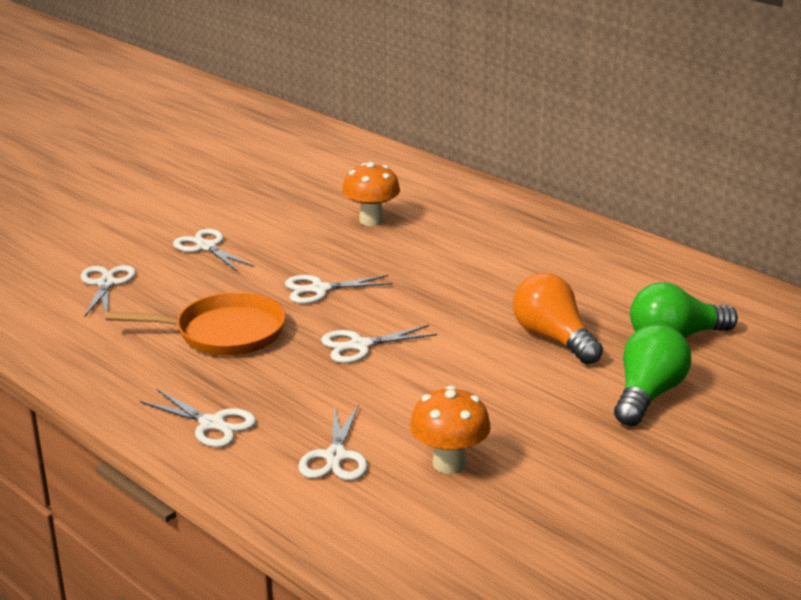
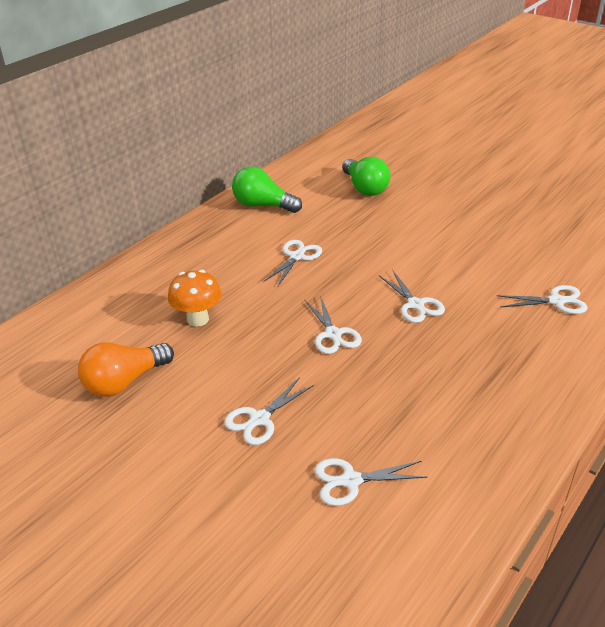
camera: 95 degrees left, 10 degrees up
(212, 424) = (551, 362): white scissors -> white scissors (296, 257)
(224, 333) = (420, 378): orange pan -> none
(449, 464) = (538, 259): orange mushroom -> none
(553, 338) = (378, 227): orange light bulb -> orange light bulb (124, 382)
(647, 395) = (433, 197): green light bulb -> green light bulb (262, 205)

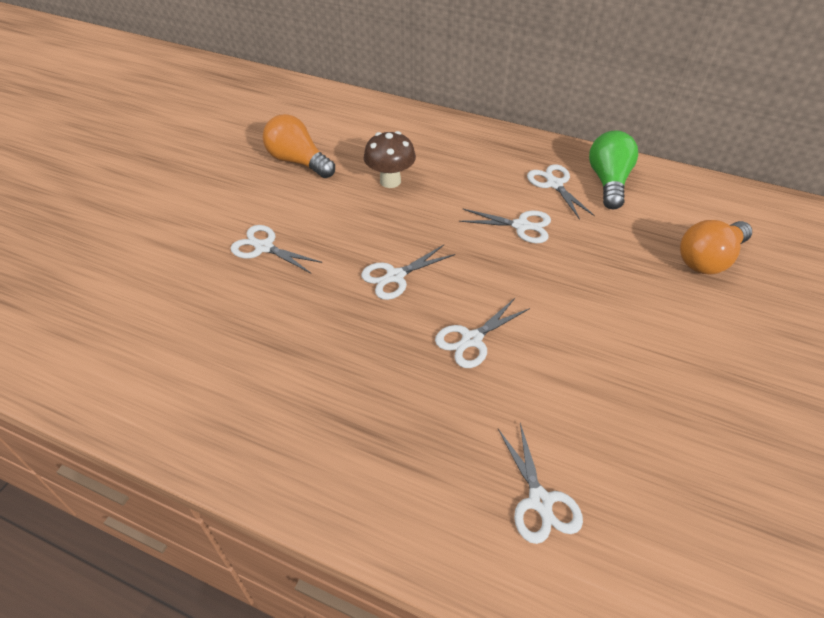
camera: 75 degrees right, 10 degrees up
(198, 319) = (390, 181): orange mushroom -> brown mushroom
(351, 480) = (192, 320): white scissors -> white scissors (554, 184)
(365, 188) = (709, 259): green light bulb -> orange light bulb

